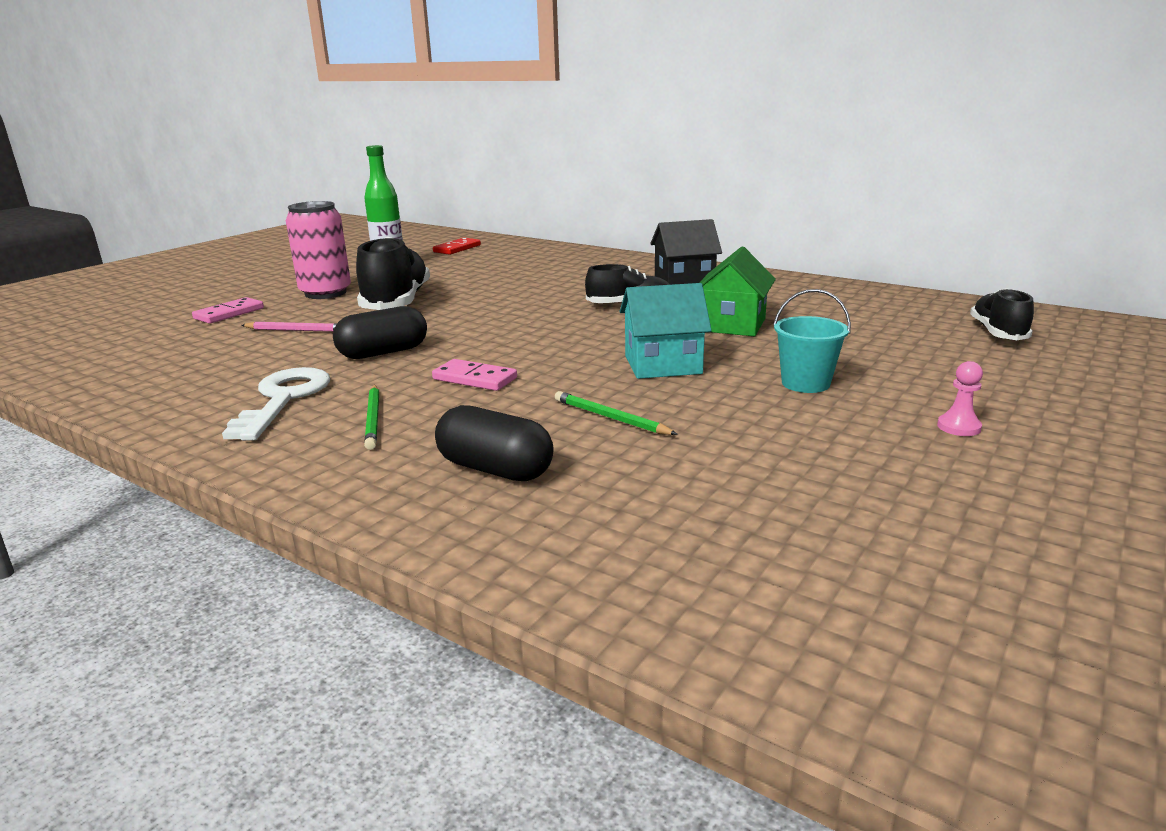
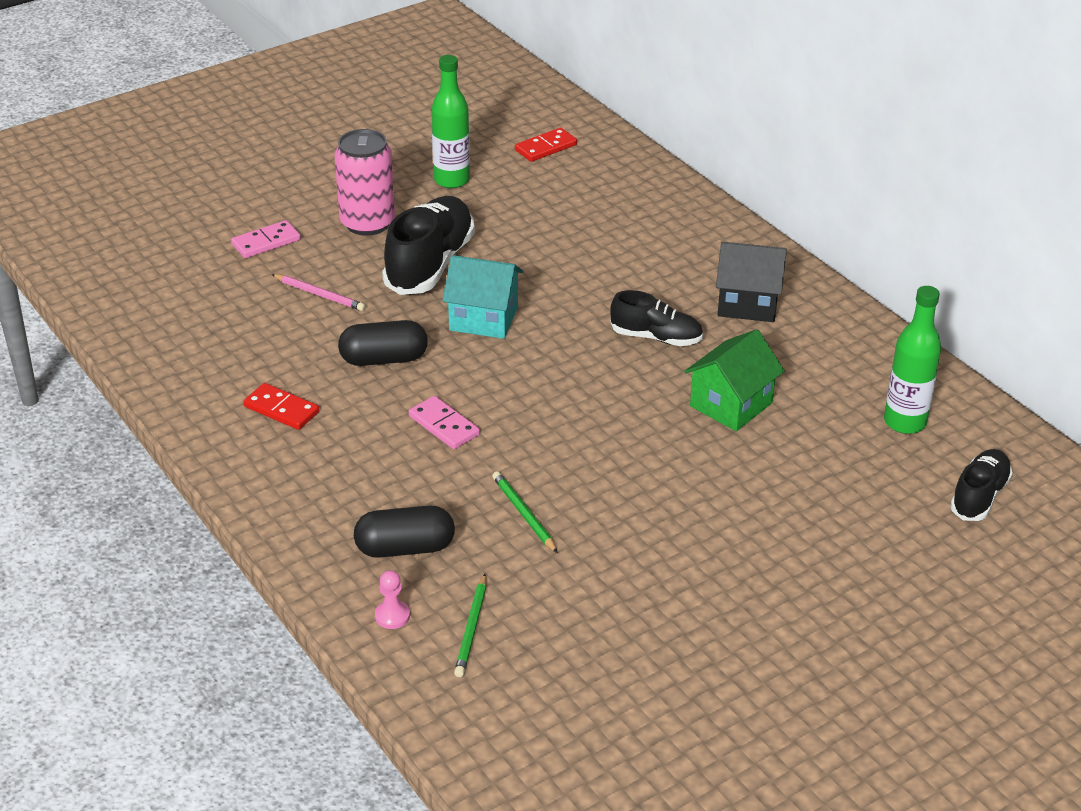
camera: 20 degrees right, 15 degrees up
(284, 399) = (281, 409): white key -> red domino
(373, 419) = (341, 459): green pencil -> green pencil (471, 628)
(495, 469) = (405, 548): black capsule -> black capsule turned 60 degrees counterclockwise
(662, 365) = (616, 452): turquoise house -> turquoise house (483, 318)
(805, 383) = (718, 518): turquoise bucket -> none
(881, 310) = (905, 422): none -> green bottle
(958, 427) = (790, 611): pink pawn -> pink pawn (392, 616)

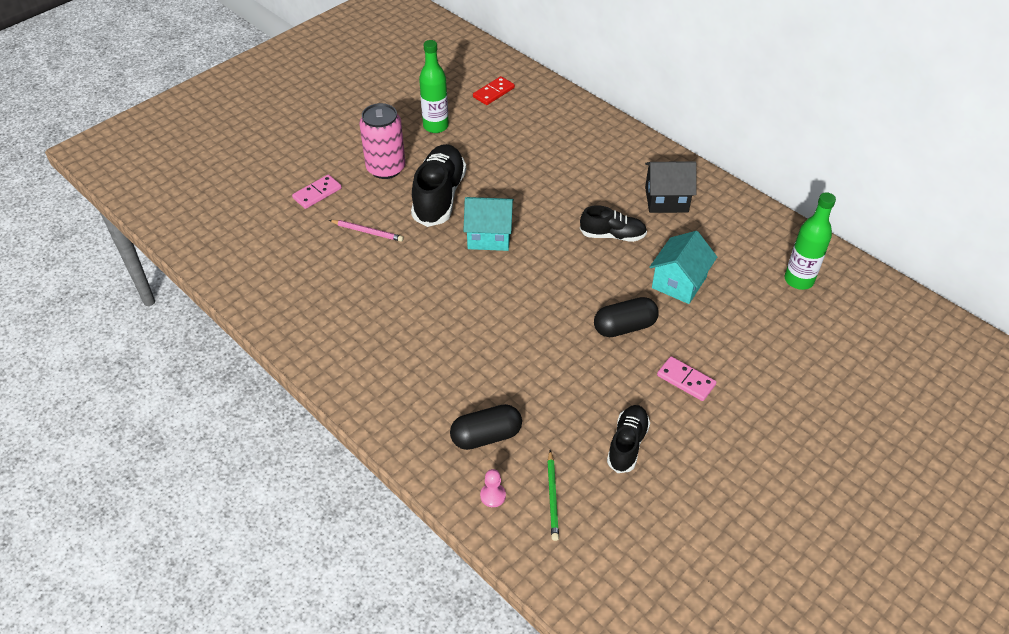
camera: 10 degrees left, 10 degrees up
(281, 409) = (365, 332): red domino -> none
(384, 359) = (427, 279): black capsule -> black capsule (624, 327)
(444, 425) = (485, 328): pink domino -> pink domino (686, 380)
(524, 514) = (562, 394): green pencil -> none
(731, 404) = (679, 282): green house -> turquoise house
(979, 496) = (865, 332): black shoe -> black shoe (627, 444)

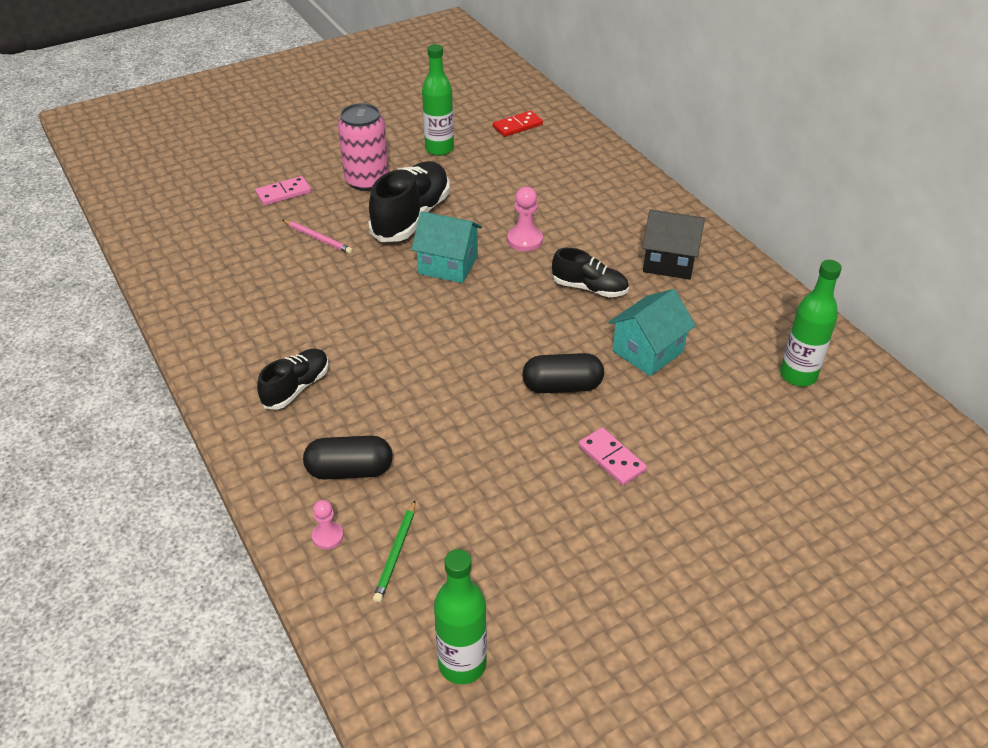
camera: 15 degrees right, 5 degrees down
(543, 201) = (525, 240): none -> pink pawn
(627, 444) = (510, 514): black shoe -> black shoe (296, 387)
(639, 573) = (462, 664): none -> green bottle

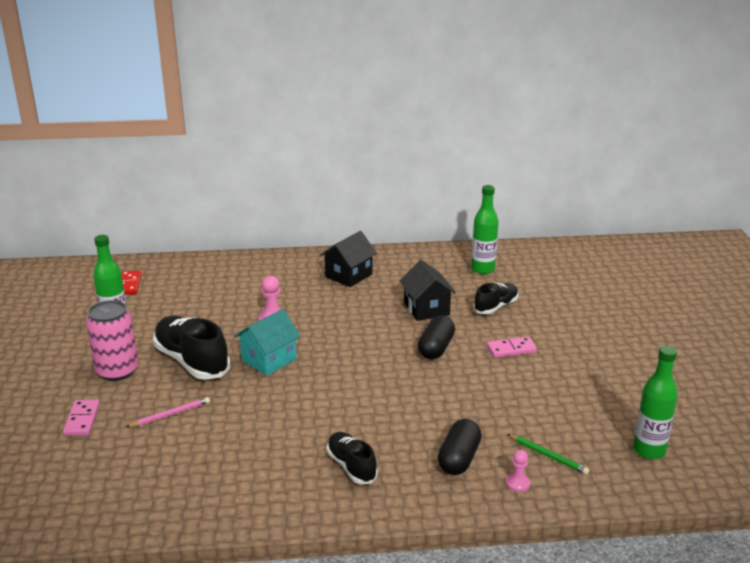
camera: 65 degrees left, 15 degrees down
(589, 288) = (348, 310): black shoe -> black shoe (496, 307)
(647, 351) = (426, 309): turquoise house -> black house

